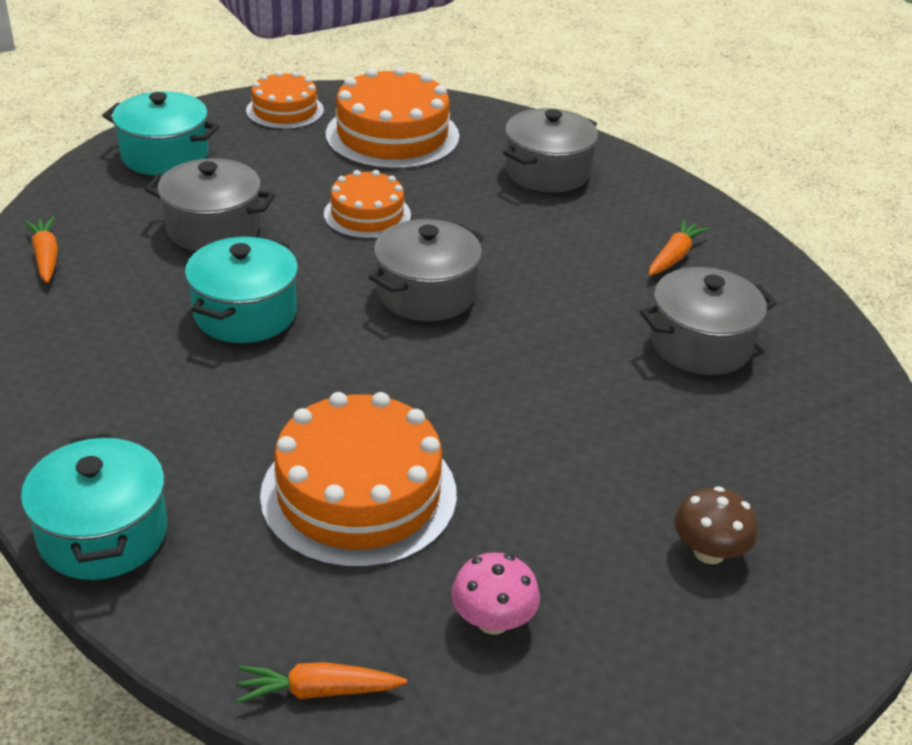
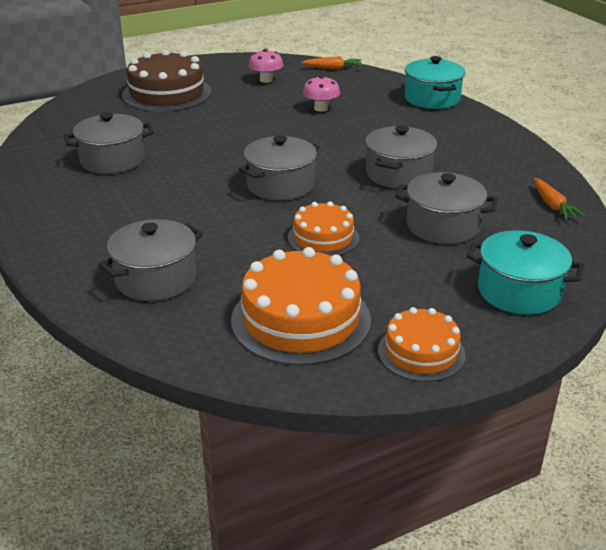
camera: 175 degrees left, 5 degrees down
(245, 313) = (398, 174): turquoise pot -> grey pot
(359, 494) = (321, 108): orange cake -> pink mushroom
(674, 256) = (90, 209): orange carrot -> none
(709, 552) = (167, 93): brown mushroom -> brown cake

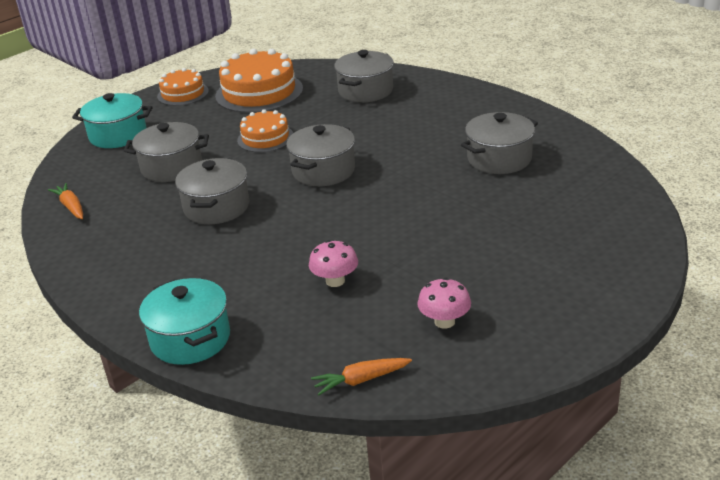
camera: 165 degrees right, 0 degrees up
(167, 93) = (551, 258): brown cake -> none

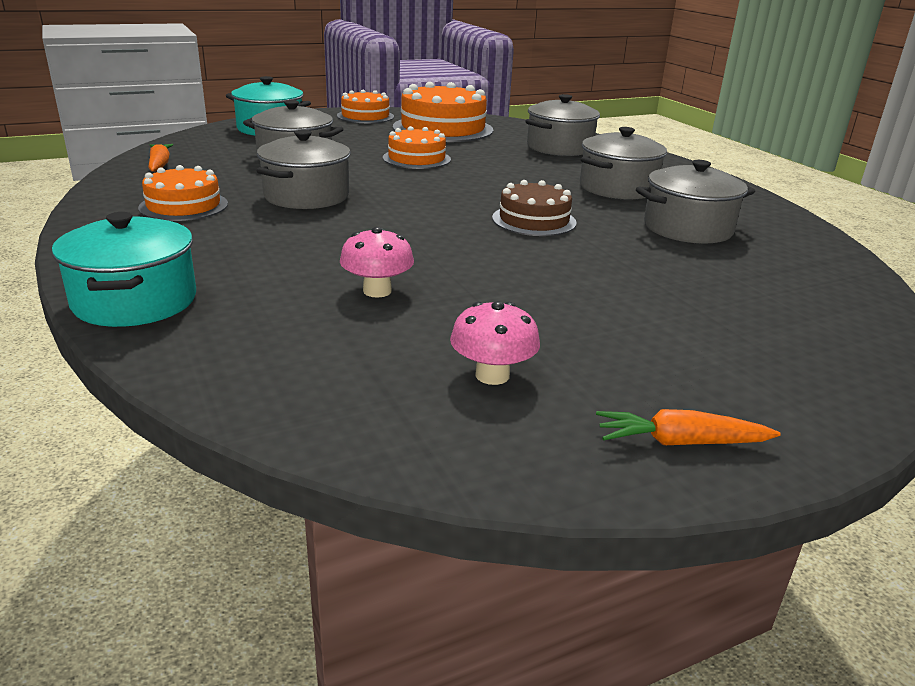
camera: 15 degrees right, 5 degrees down
(135, 245) = (183, 206): none -> orange cake
(323, 171) = (457, 194): grey pot -> grey pot (617, 188)
(361, 380) = (304, 413): orange carrot -> orange carrot (680, 442)
(394, 182) = (534, 220): none -> brown cake

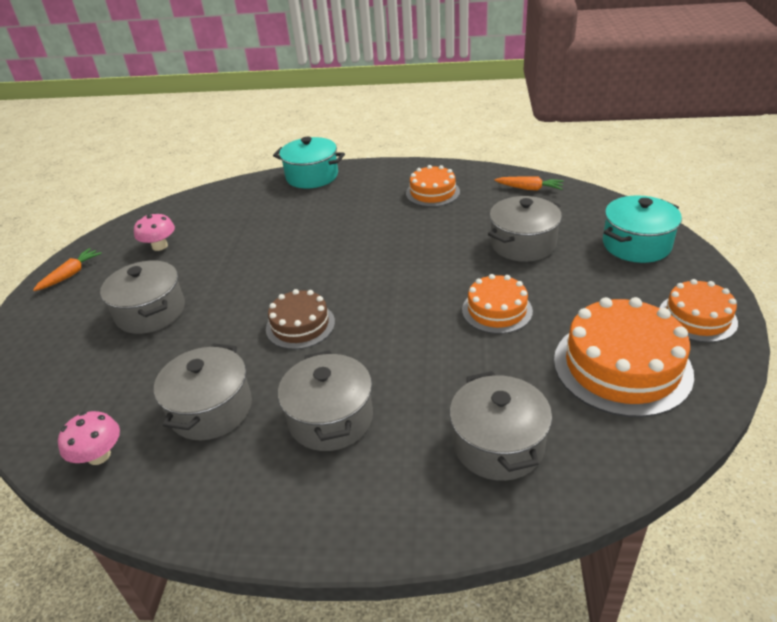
camera: 125 degrees right, 10 degrees up
(306, 196) = (423, 236): grey pot -> grey pot (151, 312)
(377, 291) = (260, 234): pink mushroom -> pink mushroom (99, 455)

